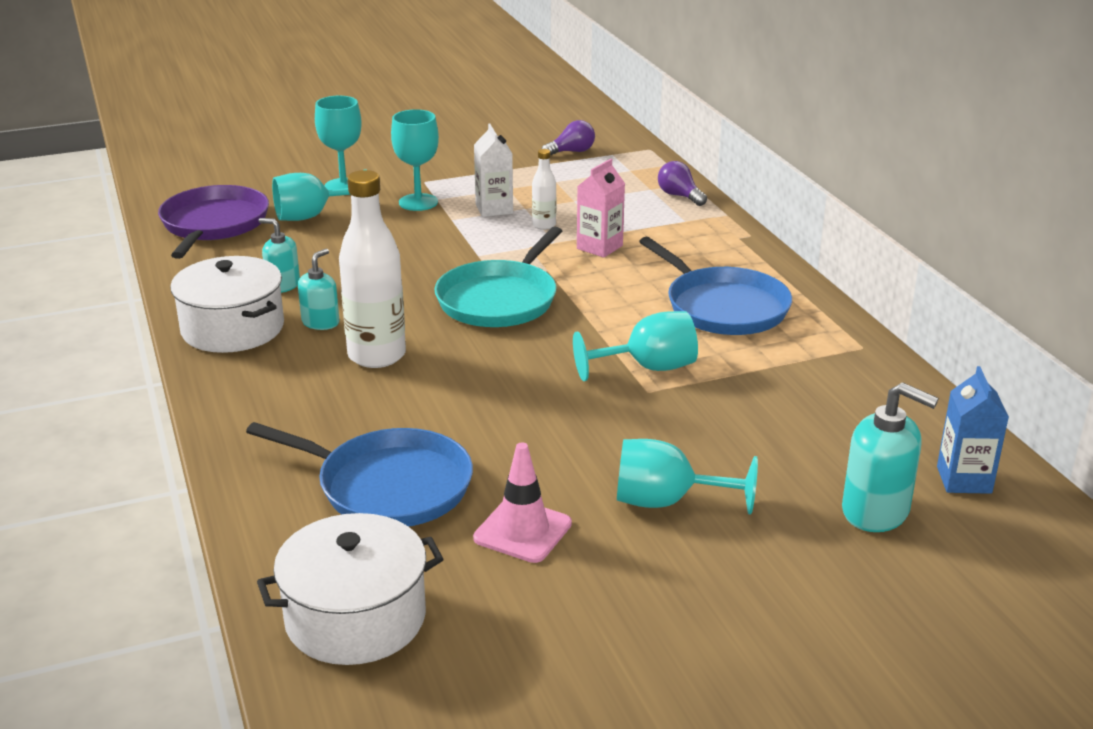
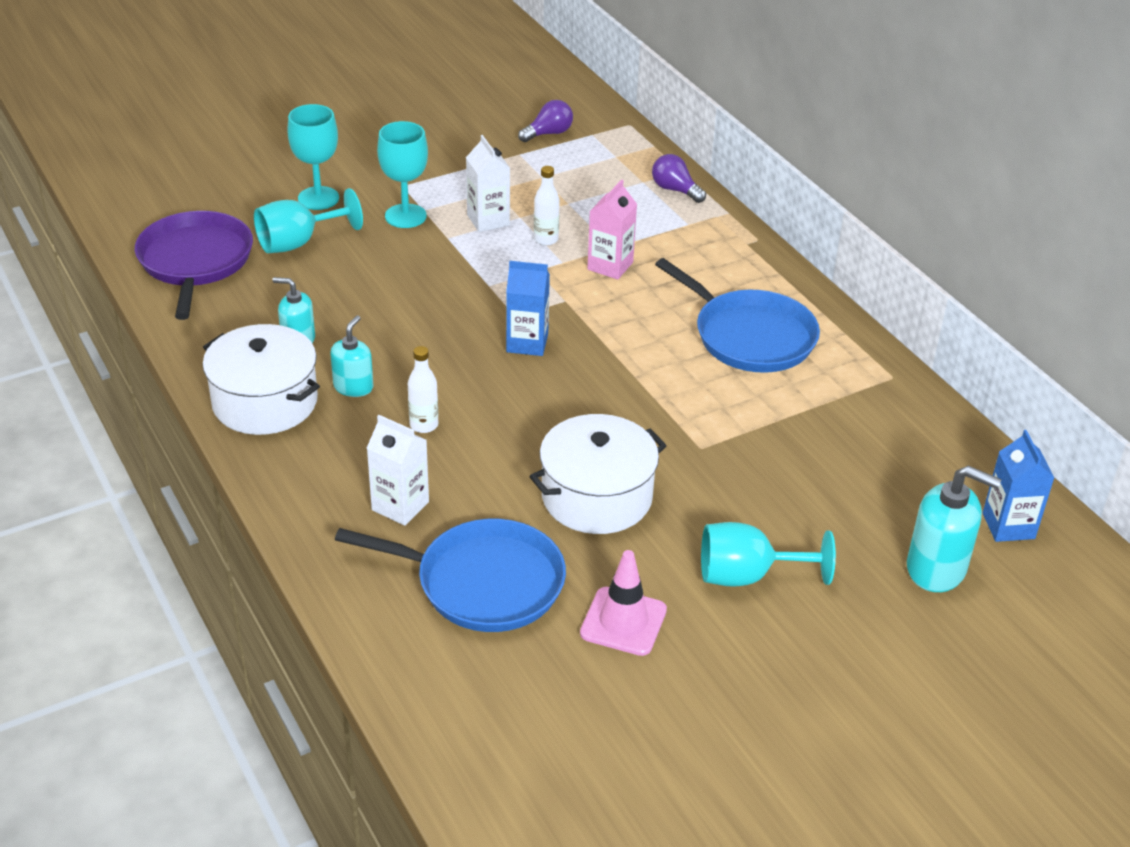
camera: 10 degrees left, 10 degrees up
(329, 417) = (400, 506): none -> white carton
(355, 618) = (497, 732): white pot -> white pot (597, 497)
(377, 355) = (424, 425): white bottle -> white bottle, size x0.49
(500, 299) = (527, 343): turquoise pan -> blue carton
(648, 368) = (694, 419): turquoise goblet -> none

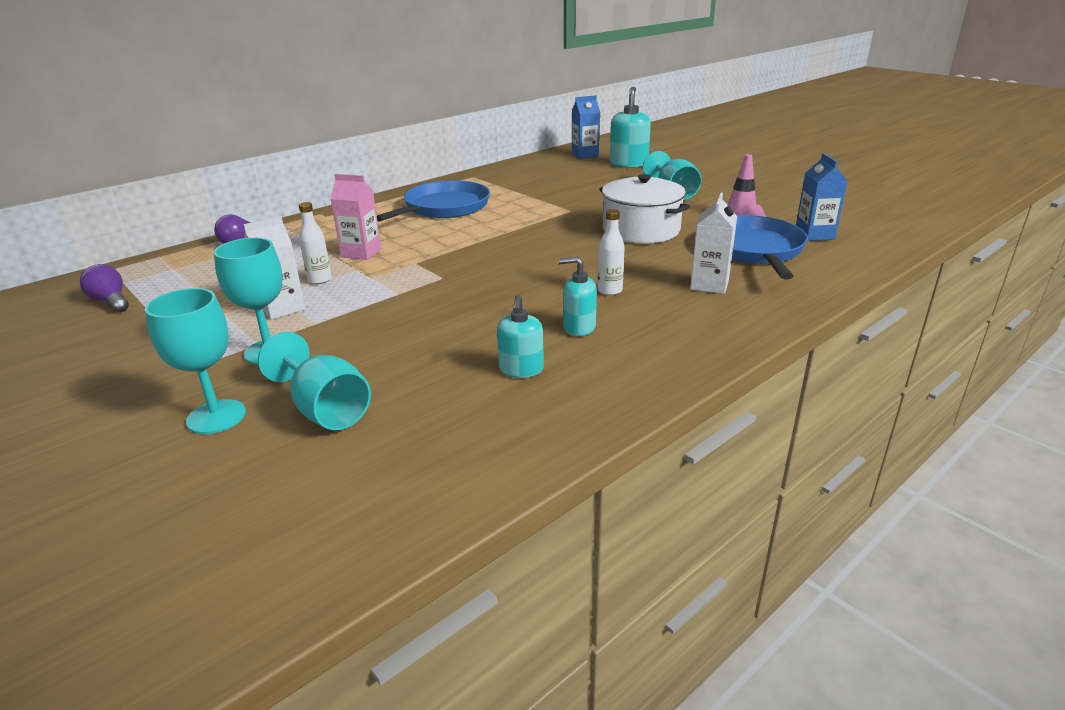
camera: 100 degrees left, 10 degrees down
(195, 262) = (375, 484): purple pan -> none
(265, 402) = (630, 367): white pot -> none
(527, 343) = (480, 268): blue carton -> blue carton (814, 235)

